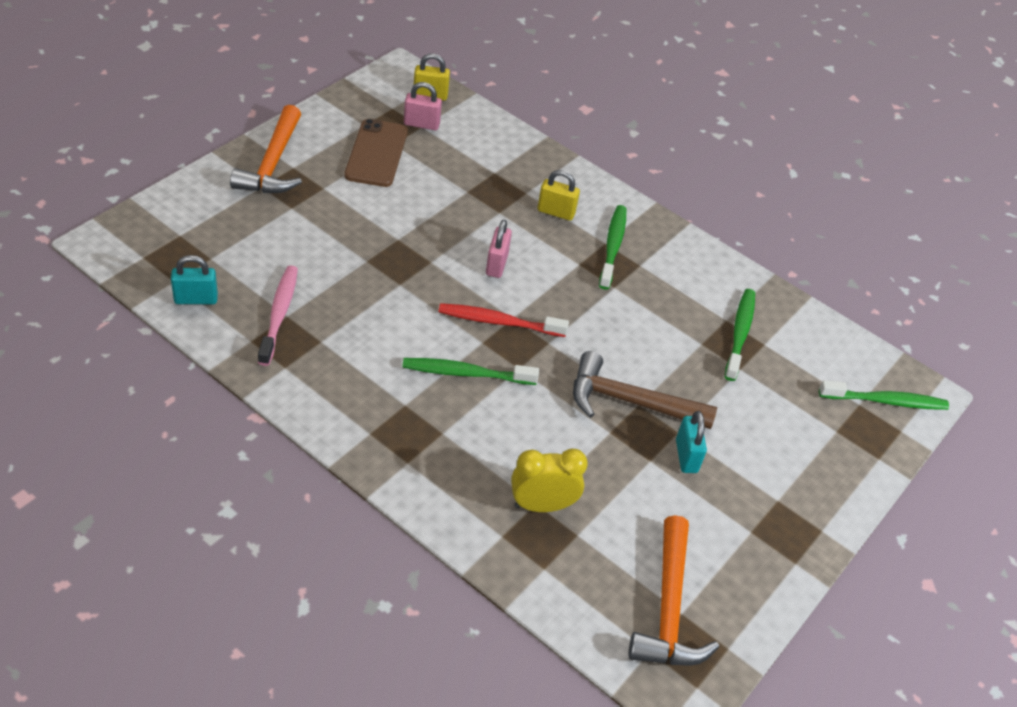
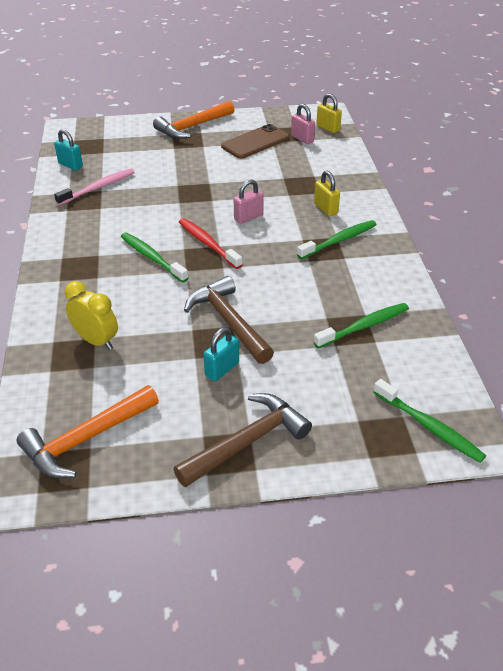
camera: 50 degrees right, 5 degrees down
(788, 510) = (247, 441): none -> brown hammer

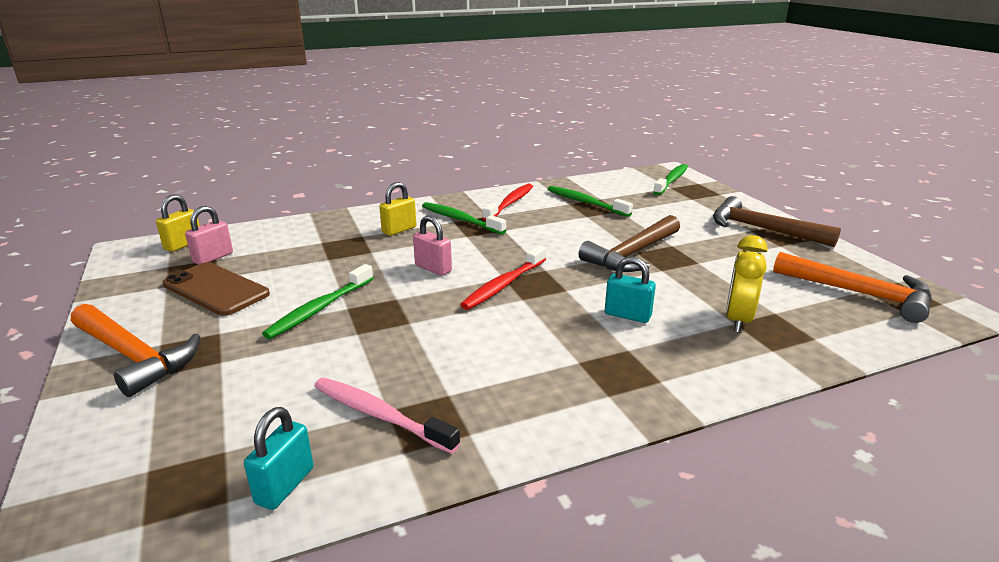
camera: 105 degrees left, 15 degrees down
(152, 258) = (557, 317): green toothbrush -> green toothbrush (320, 308)
(222, 369) = (699, 248): turquoise padlock -> turquoise padlock (627, 315)
(374, 275) = (510, 203): none -> red toothbrush

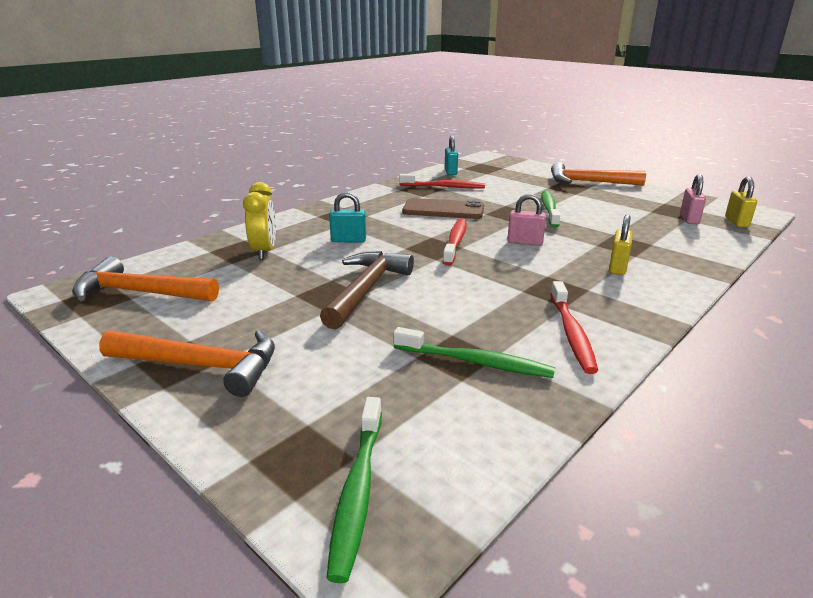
camera: 155 degrees right, 0 degrees up
(216, 289) = (631, 206): brown phone -> brown phone (443, 210)
(380, 415) = (444, 187): pink toothbrush -> red toothbrush
(460, 220) = (585, 292): green toothbrush -> none
(761, 229) = (202, 366): brown hammer -> orange hammer

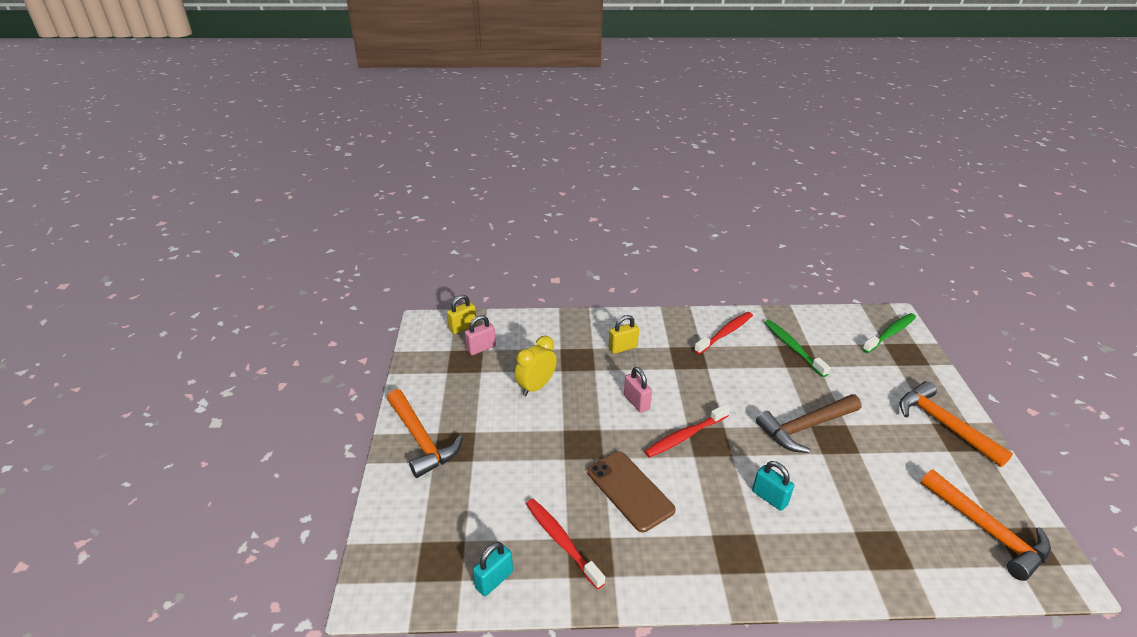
camera: 135 degrees left, 10 degrees up
(264, 252) = (858, 529): yellow clock -> yellow clock (536, 386)
(549, 209) = (544, 425): green toothbrush -> none

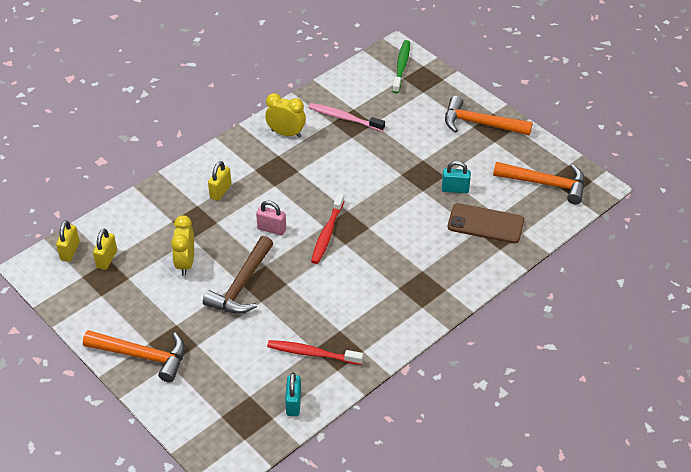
camera: 40 degrees left, 10 degrees up
(481, 348) = (107, 259): pink padlock -> yellow padlock
(630, 491) = (325, 294): brown phone -> brown phone (485, 224)
(725, 333) = (286, 133): red toothbrush -> yellow clock
(769, 498) = (414, 242): turquoise padlock -> turquoise padlock (455, 189)
(792, 347) = (344, 118): green toothbrush -> pink toothbrush
(805, 427) = (399, 178): brown hammer -> brown hammer (241, 285)

